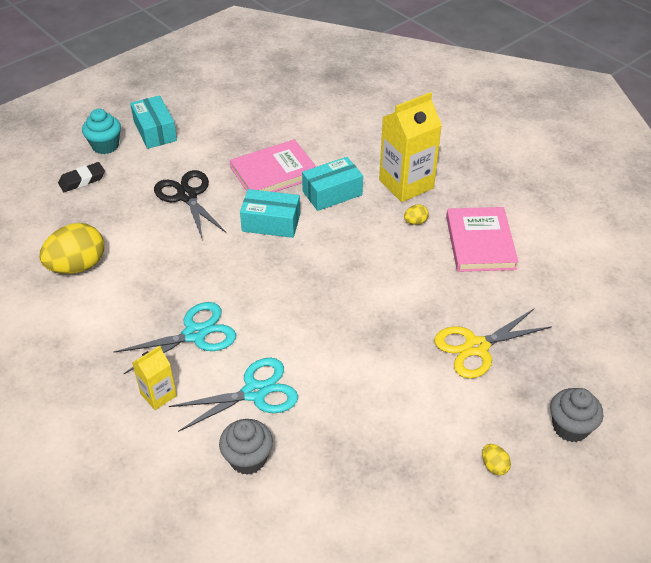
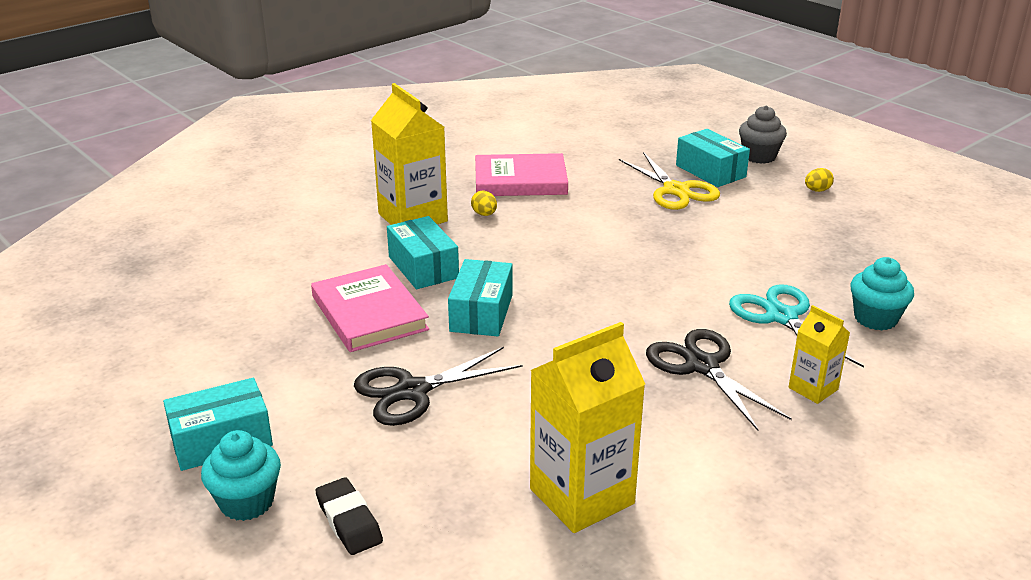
camera: 90 degrees left, 15 degrees down
(77, 266) = (582, 496): yellow egg -> yellow carton
(195, 334) = (702, 365): turquoise scissors -> black scissors
(248, 459) = (875, 318): grey cupcake -> turquoise cupcake
(524, 379) = (710, 171): none -> turquoise box

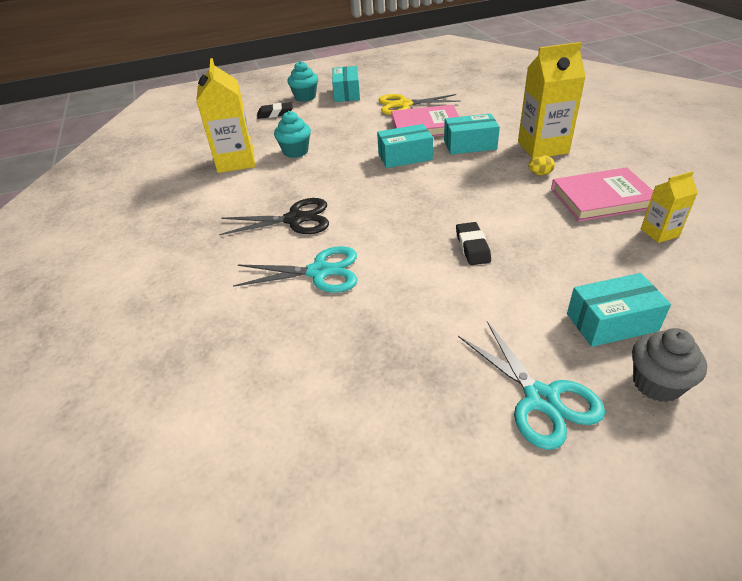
camera: 115 degrees right, 10 degrees up
(412, 391) = (347, 131): black scissors -> none
(481, 313) = (405, 157): turquoise box -> turquoise box turned 45 degrees counterclockwise
(520, 180) = (602, 198): pink book -> pink book turned 60 degrees clockwise
(660, 236) = (472, 247): none -> black eraser
(676, 190) = (564, 281): yellow scissors -> yellow scissors (404, 105)
(813, 388) = (236, 256): yellow carton -> yellow carton (659, 233)
(817, 190) = (541, 399): yellow egg -> turquoise scissors
(875, 318) = (280, 323): turquoise cupcake -> turquoise cupcake (295, 152)

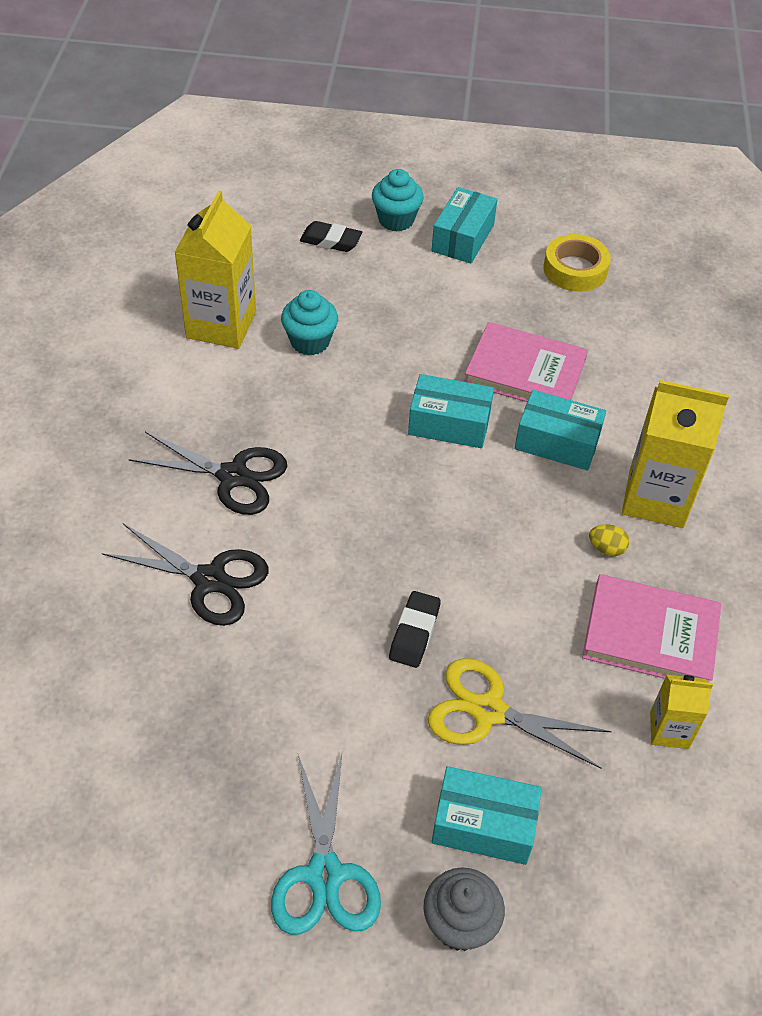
camera: 20 degrees right, 10 degrees up
(320, 272) = (210, 580): turquoise scissors -> black scissors
(404, 105) = (528, 306): yellow scissors -> yellow scissors (488, 711)
(414, 87) = (575, 269): none -> yellow tape

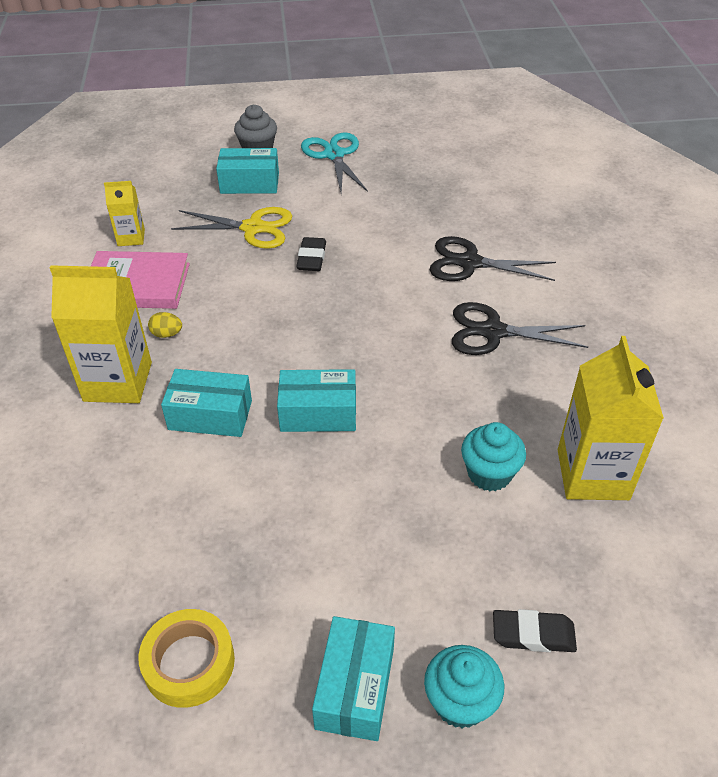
camera: 170 degrees right, 5 degrees down
(525, 372) = (247, 486): pink book -> none

